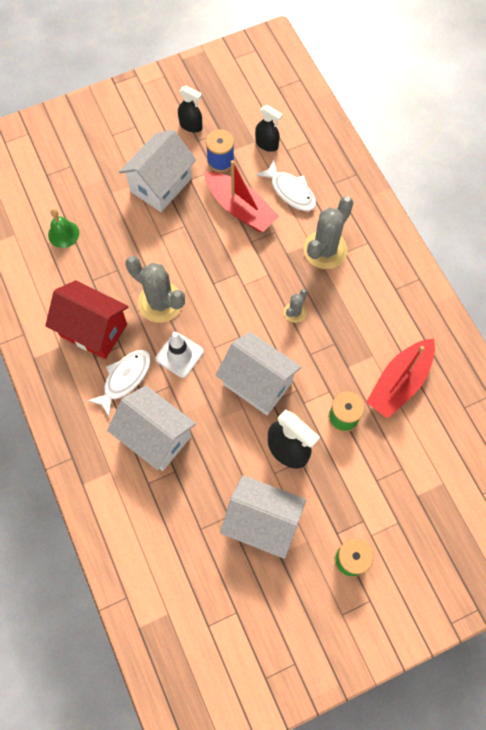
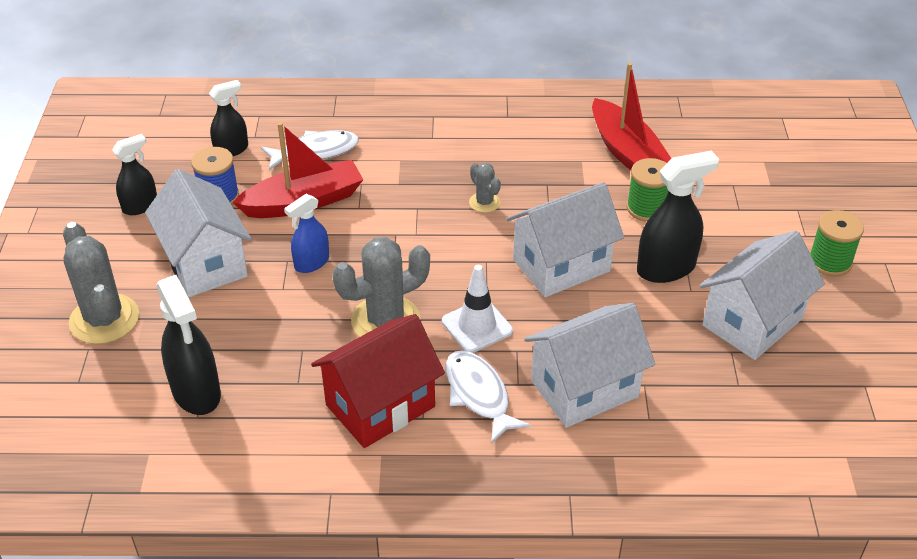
camera: 65 degrees left, 25 degrees down
(63, 234) = (196, 392): green bell -> black spray bottle
(189, 239) = (311, 263): none -> blue spray bottle
(325, 250) = (418, 151): grey cactus -> grey cactus (104, 319)

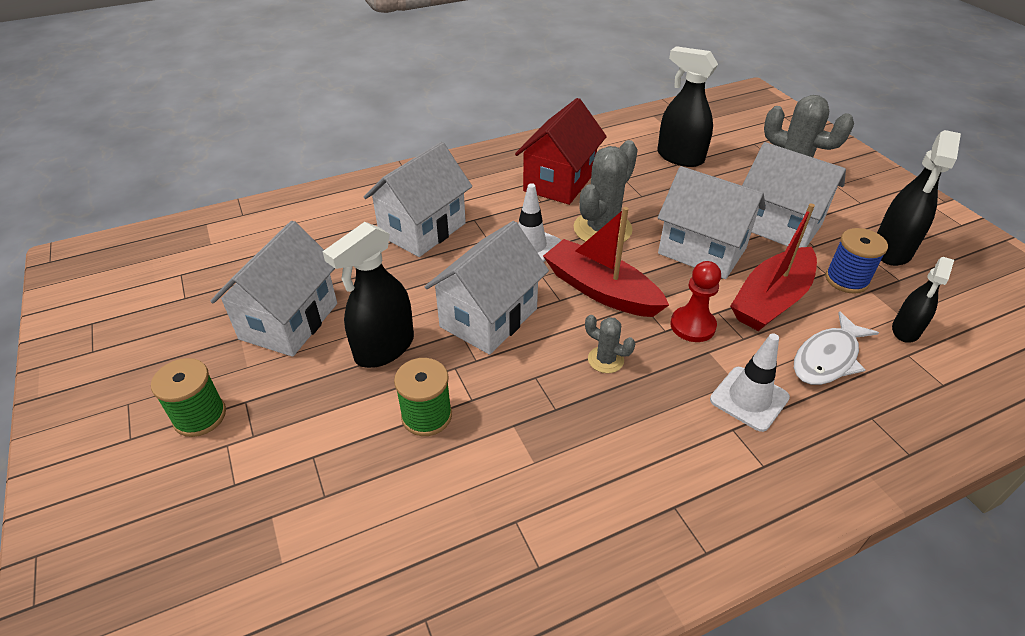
camera: 155 degrees right, 0 degrees up
(140, 206) = (892, 250): black spray bottle -> black spray bottle, size x1.60
(311, 263) = (702, 251): blue spray bottle -> white house
(391, 204) = (692, 326): none -> red pawn
(402, 148) = (749, 398): none -> white traffic cone
(479, 394) = (498, 205): white fish -> none
(626, 152) = (483, 501): red boat -> red boat (601, 290)

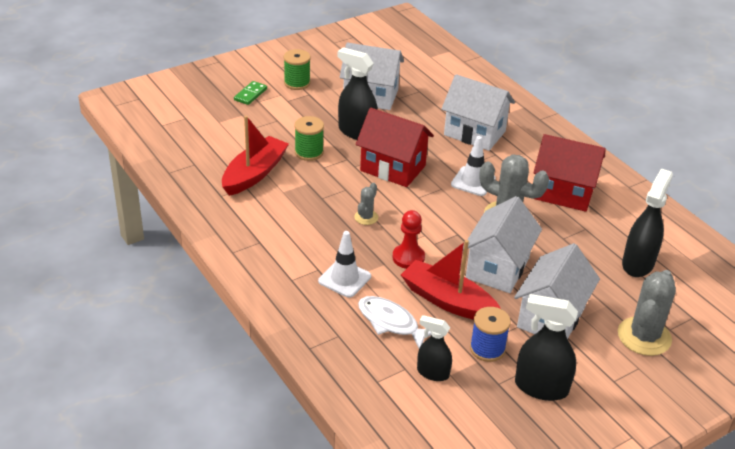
camera: 80 degrees right, 5 degrees down
(203, 497) = (250, 94): none -> green domino
(488, 317) = (393, 168): white house -> red house
(601, 290) = (434, 215): red boat -> red boat (254, 174)

